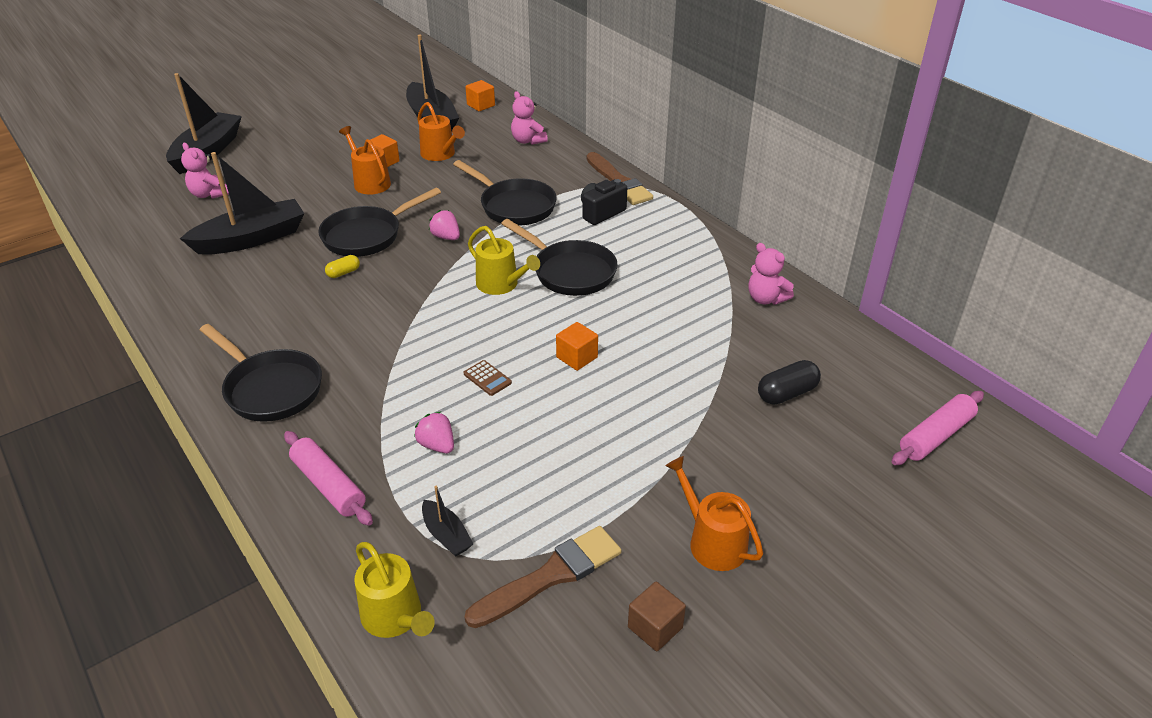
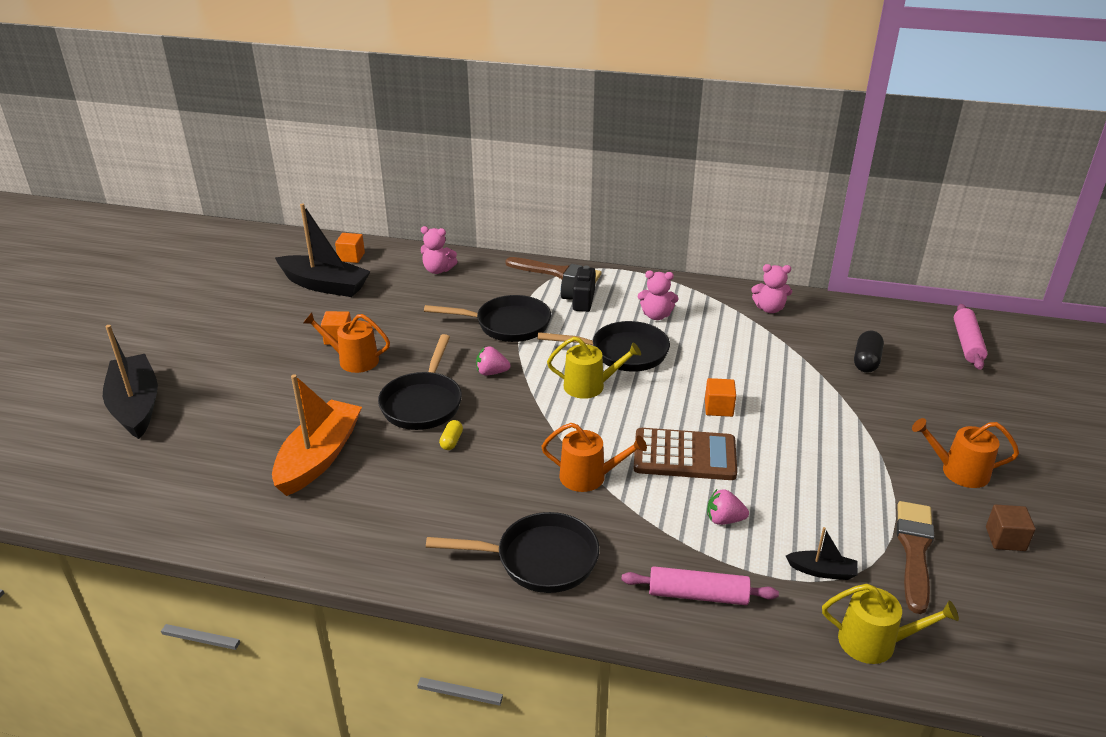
camera: 40 degrees left, 5 degrees down
(209, 194) = (206, 441): pink teddy bear -> pink teddy bear (656, 315)
(251, 239) = (319, 457): black boat -> orange boat
(440, 154) = (380, 311): orange watering can -> orange watering can (588, 477)
(487, 378) = (684, 455): brown calculator -> brown calculator, size x2.39

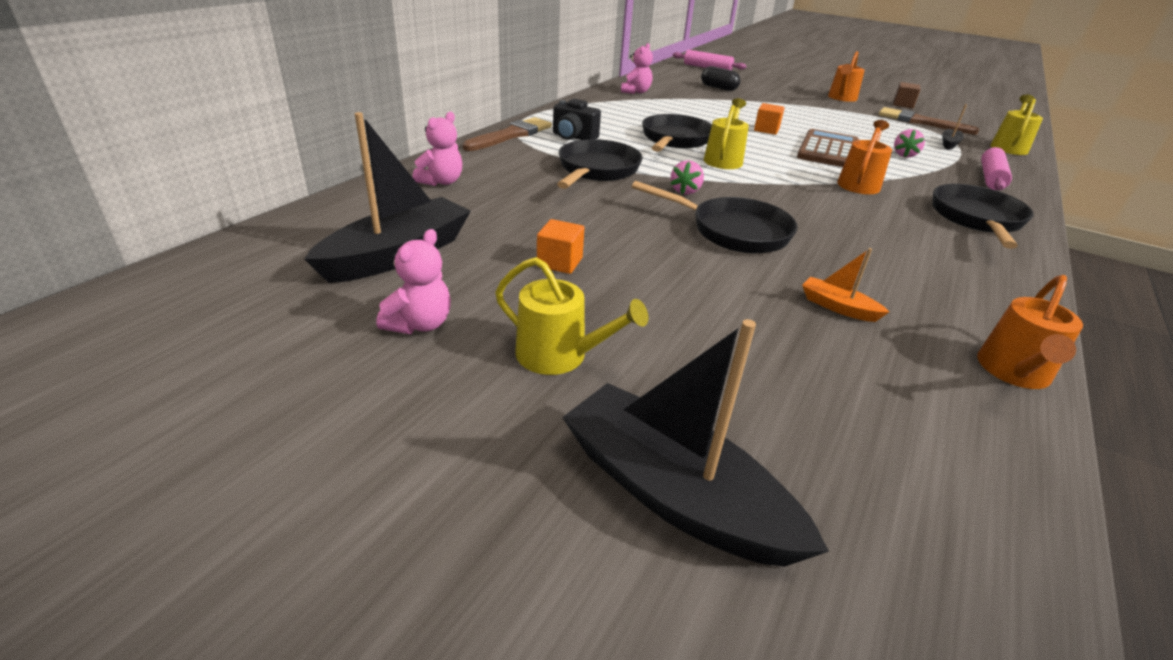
camera: 75 degrees left, 0 degrees up
(136, 406) = (674, 493): black boat -> black boat turned 45 degrees clockwise
(235, 357) = (559, 355): none -> yellow watering can
(319, 457) = (838, 307): orange boat -> orange boat, size x0.46
(351, 257) = (334, 226): orange cube -> none
(353, 360) = (623, 259): orange watering can -> orange watering can (1014, 372)
(451, 441) = (806, 228): yellow capsule -> none
(656, 315) = (622, 120): pink teddy bear -> pink teddy bear (420, 324)

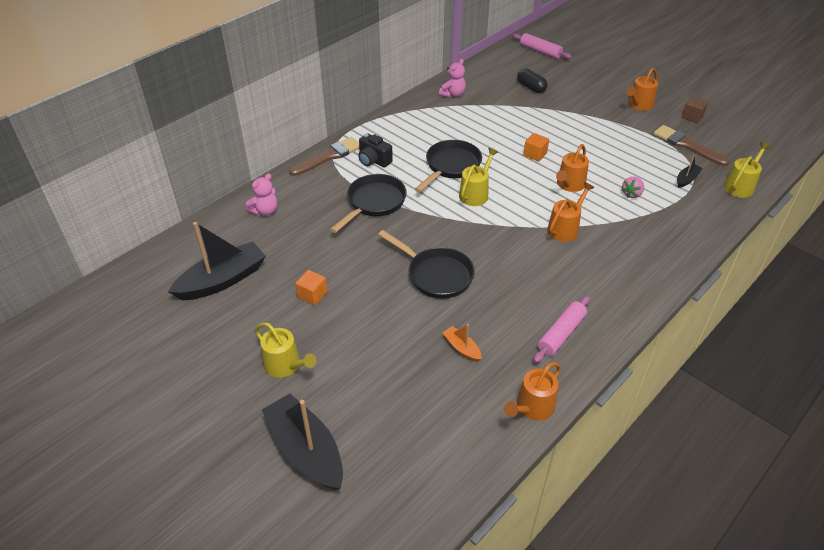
camera: 15 degrees right, 10 degrees up
(420, 324) = (221, 336): pink teddy bear -> none
(685, 191) = (426, 230): pink strawberry -> none
(828, 150) = (569, 185): brown calculator -> orange watering can
(977, 219) = (626, 276): black pan -> none
(990, 178) = (684, 227): pink rolling pin -> pink rolling pin (561, 334)

